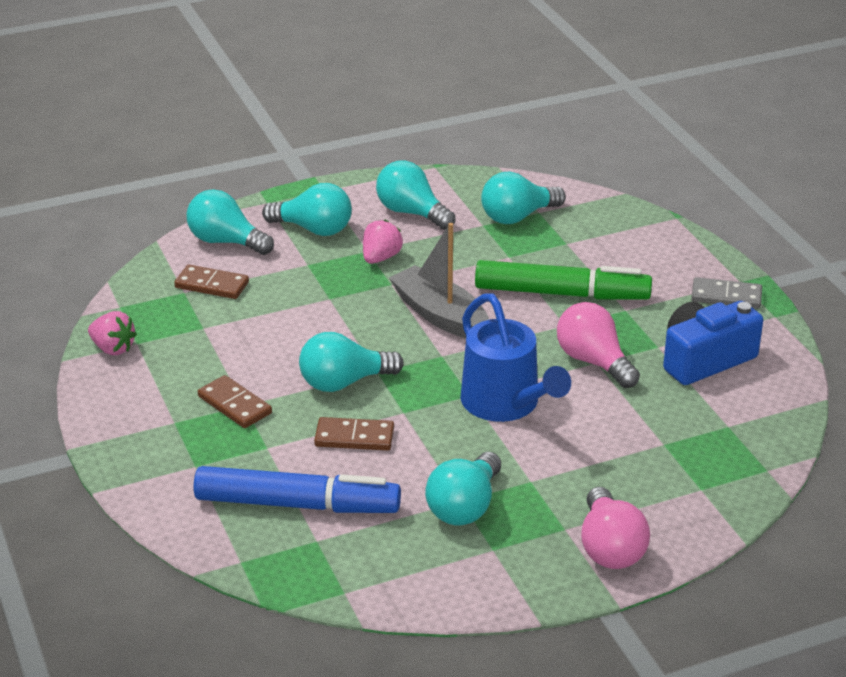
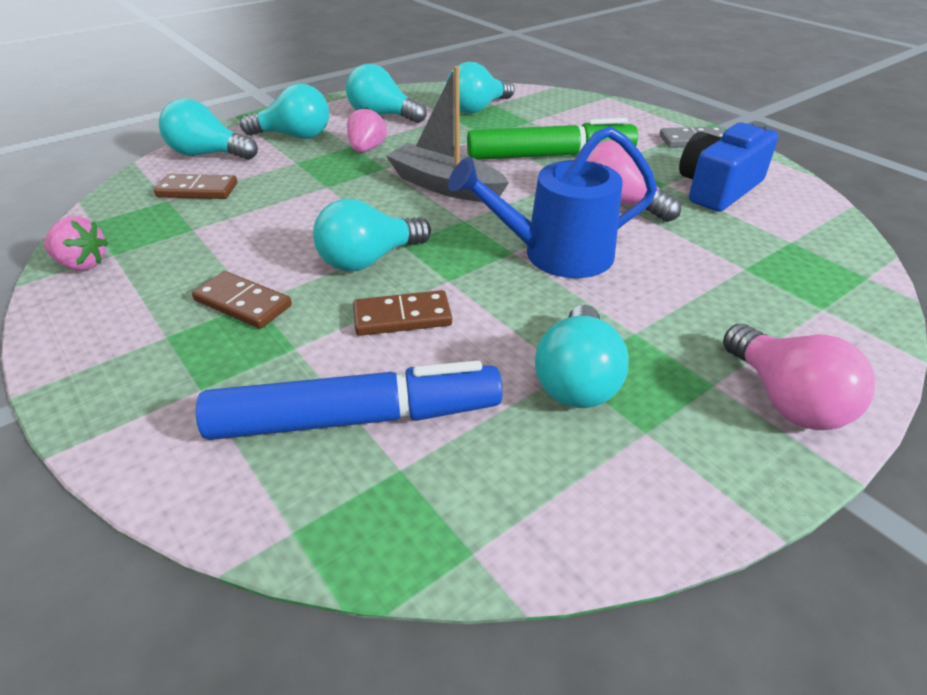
camera: 15 degrees left, 5 degrees up
(506, 404) = (556, 255): blue watering can -> blue watering can turned 120 degrees clockwise

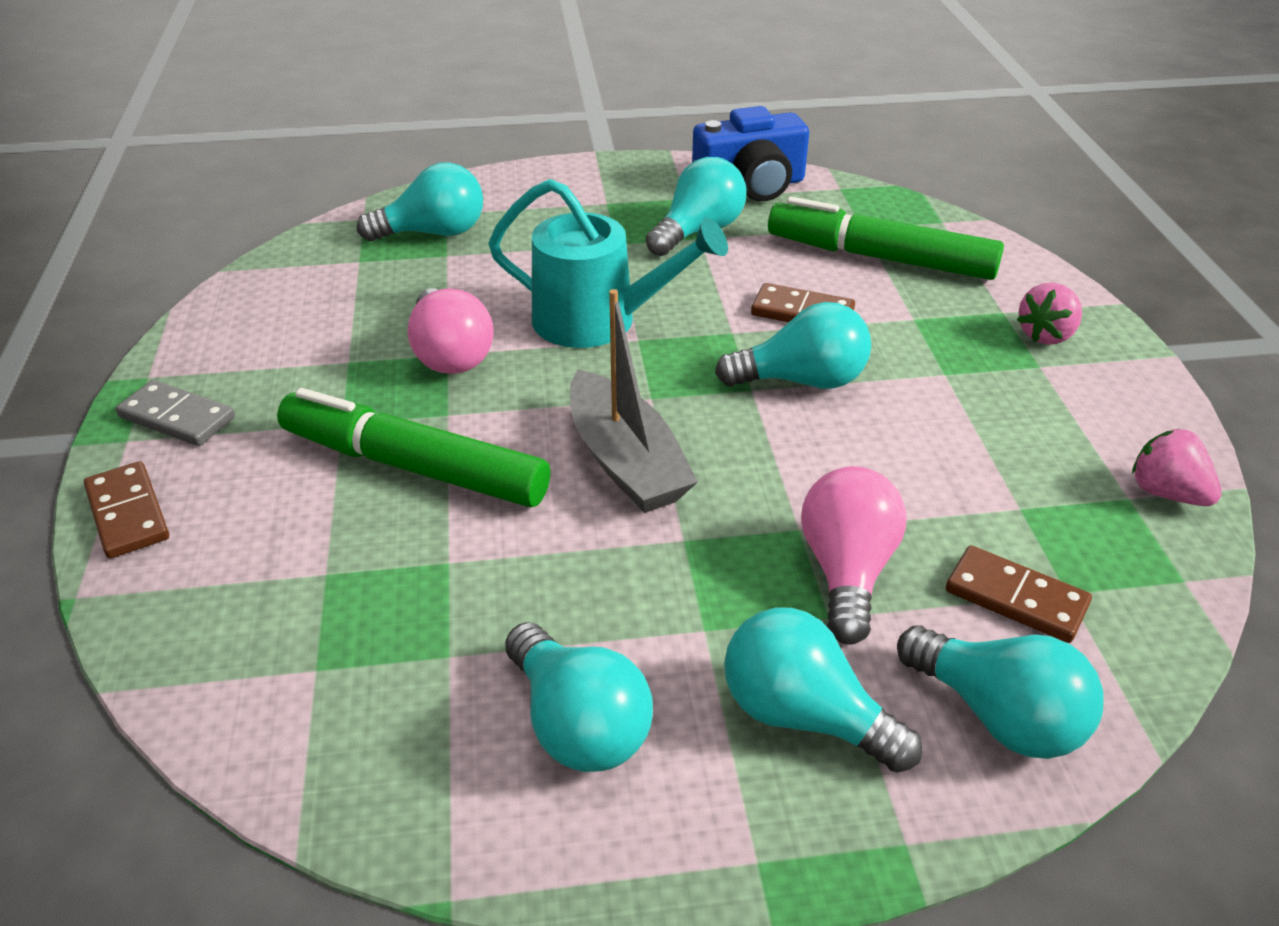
camera: 150 degrees left, 0 degrees up
(243, 303) = (958, 374): brown domino -> brown domino (128, 513)
(355, 418) = (881, 258): blue marker -> green marker
(367, 149) = (684, 604): pink strawberry -> pink strawberry (1046, 335)
(477, 109) = (367, 663): turquoise light bulb -> turquoise light bulb (433, 233)
(556, 255) = (598, 321): blue watering can -> turquoise watering can
(718, 188) = (306, 334): blue camera -> blue camera (751, 186)
(785, 399) = (574, 184): pink light bulb -> pink light bulb (847, 572)

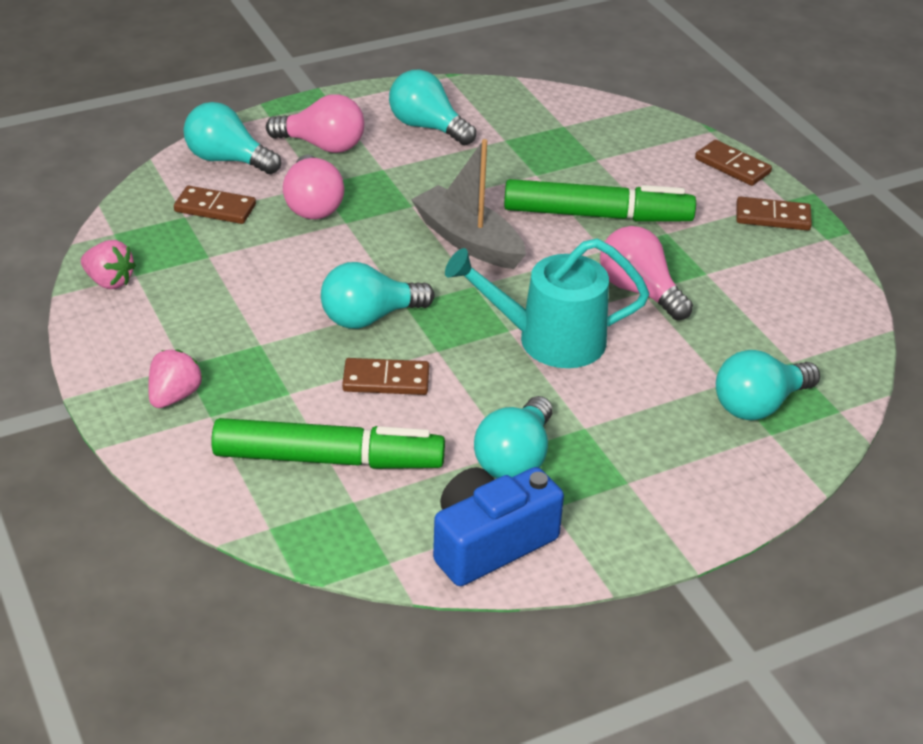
camera: 160 degrees right, 0 degrees up
(177, 417) = (772, 217): grey domino -> brown domino
(804, 716) = (322, 145): turquoise light bulb -> pink light bulb

